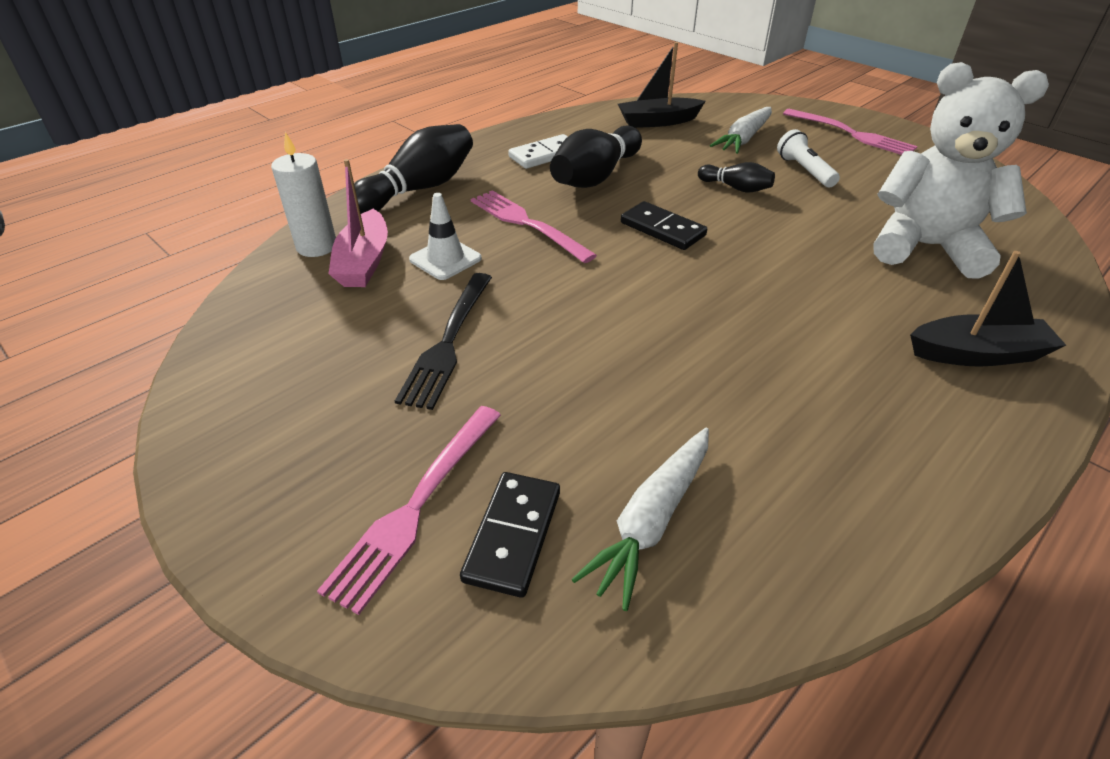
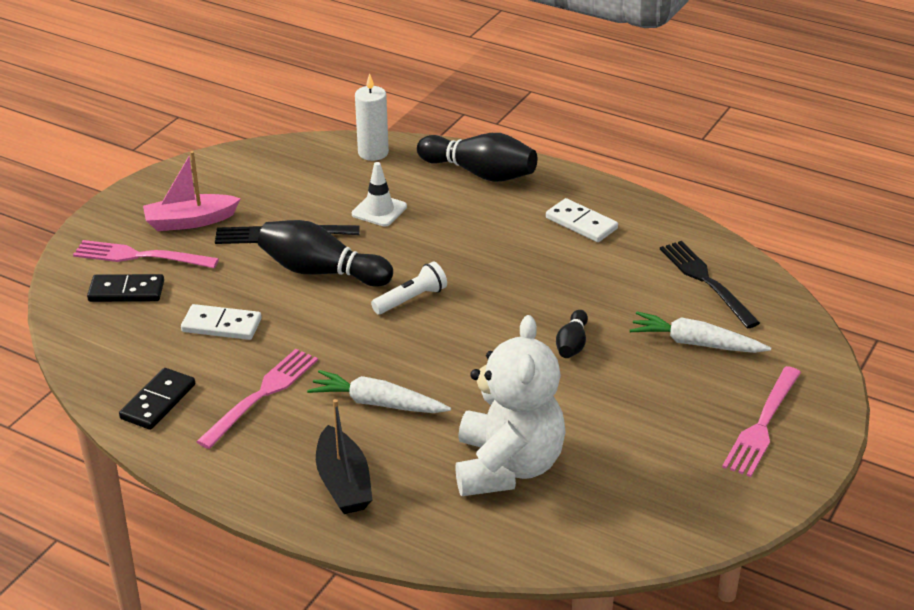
camera: 75 degrees right, 5 degrees down
(364, 262) = (361, 177): pink boat -> pink boat (190, 221)
(526, 224) = (448, 236): pink fork -> pink fork (262, 395)
(595, 177) = (551, 259): black bowling pin -> black bowling pin (321, 272)
(644, 424) = (221, 325): none -> white domino
(651, 521) = (144, 336): white carrot -> white carrot (377, 403)
(658, 122) = (705, 281): black boat -> black fork
(662, 229) = (471, 308): black domino -> black domino (158, 402)
(804, 171) = (637, 389): white flashlight -> white flashlight (411, 299)

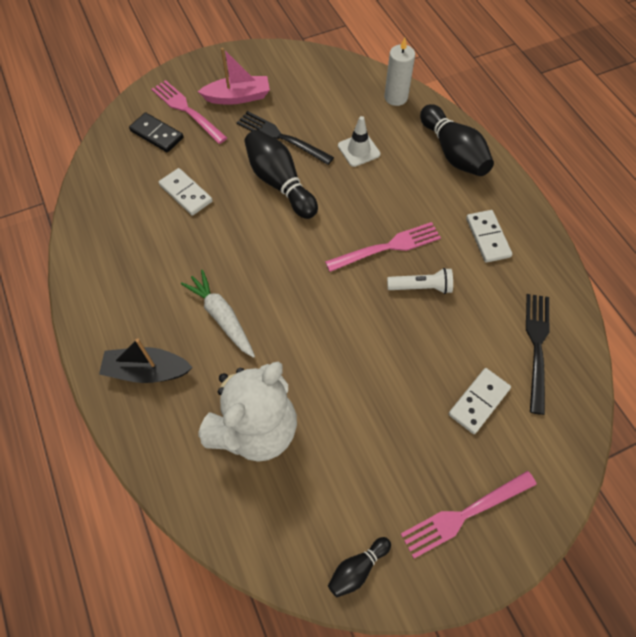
camera: 35 degrees right, 25 degrees up
(158, 402) = (102, 234): black domino -> none
(190, 221) = (237, 97): pink boat -> pink boat turned 150 degrees clockwise
(262, 395) = (162, 265): pink fork -> pink fork (388, 247)
(343, 483) = (147, 371): black boat -> black boat turned 75 degrees clockwise
(411, 299) = (316, 240): white flashlight -> white flashlight (421, 287)
(572, 344) = (389, 346): black bowling pin -> black bowling pin (357, 568)
(695, 343) = (479, 402): white carrot -> white domino

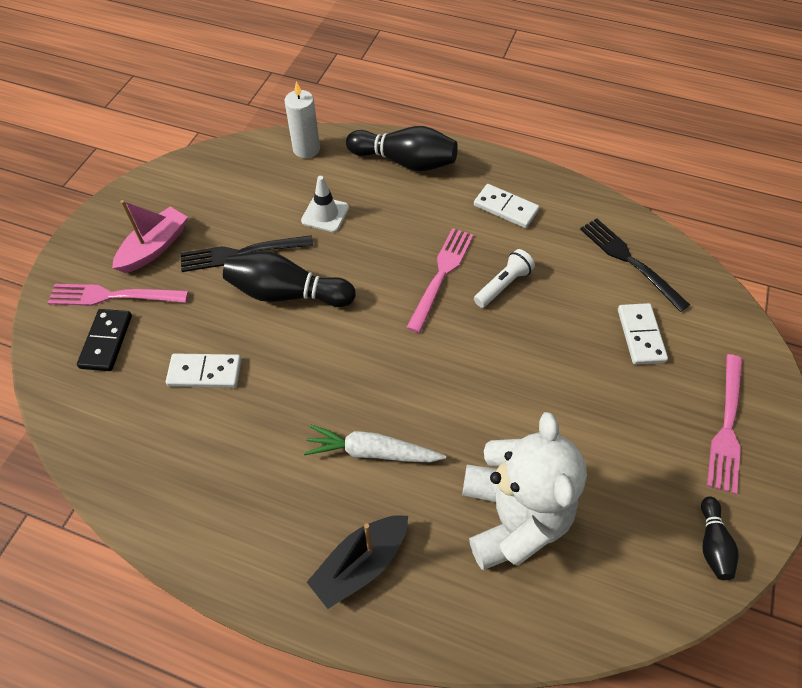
camera: 45 degrees left, 5 degrees down
(157, 134) = (106, 341): black domino -> black domino turned 75 degrees counterclockwise

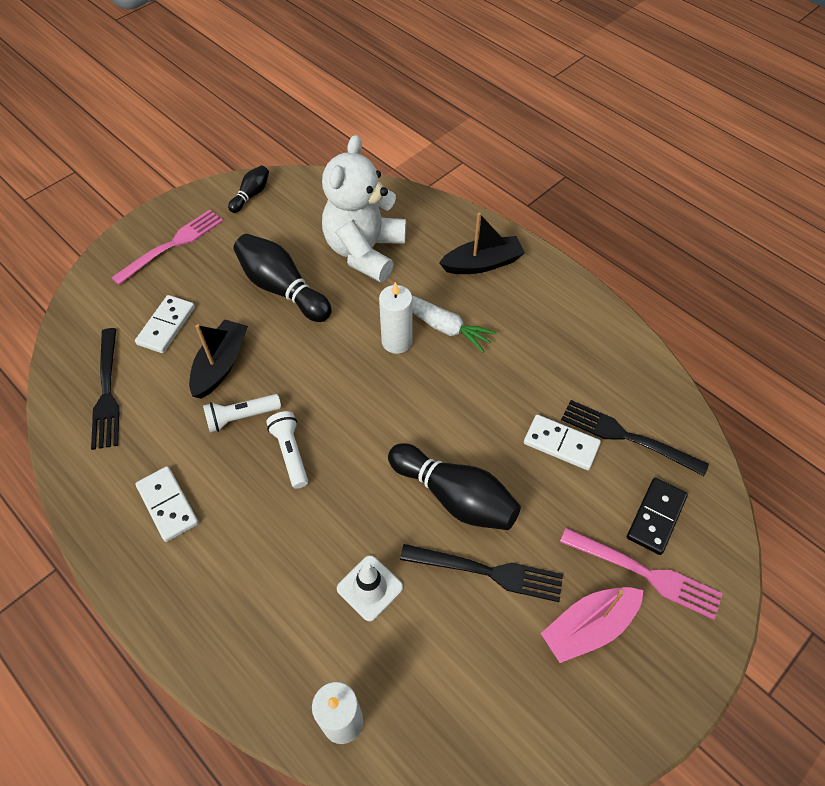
camera: 155 degrees left, 0 degrees up
(141, 404) = (626, 437): none -> black fork
(405, 162) = (229, 632): black bowling pin -> black bowling pin (282, 289)
(409, 412) = (397, 341): none -> white candle
(441, 274) = (290, 453): pink fork -> white flashlight
(558, 320) = (220, 365): none -> black boat

